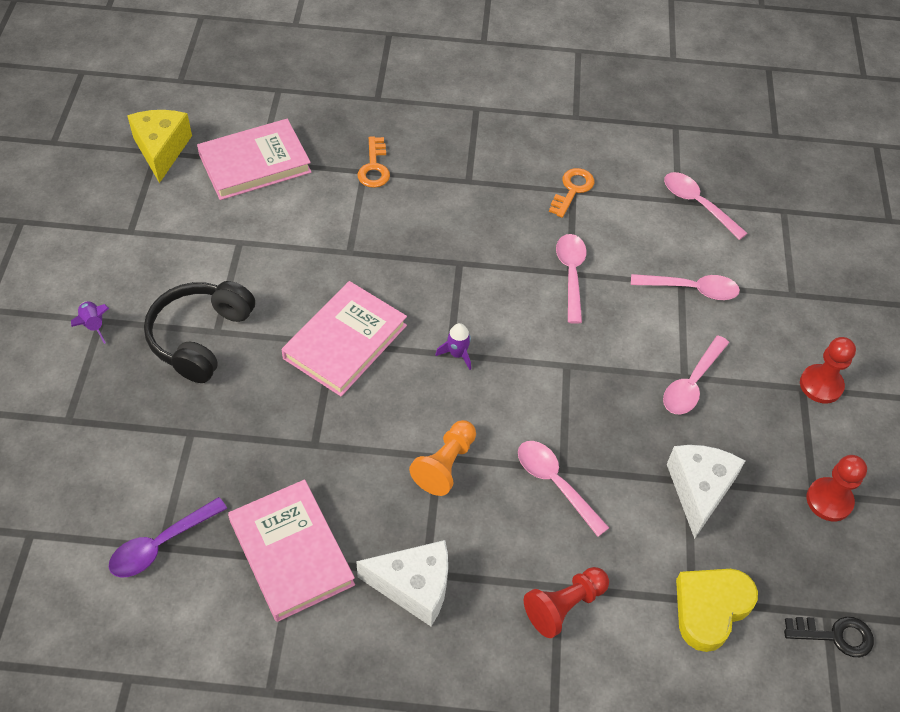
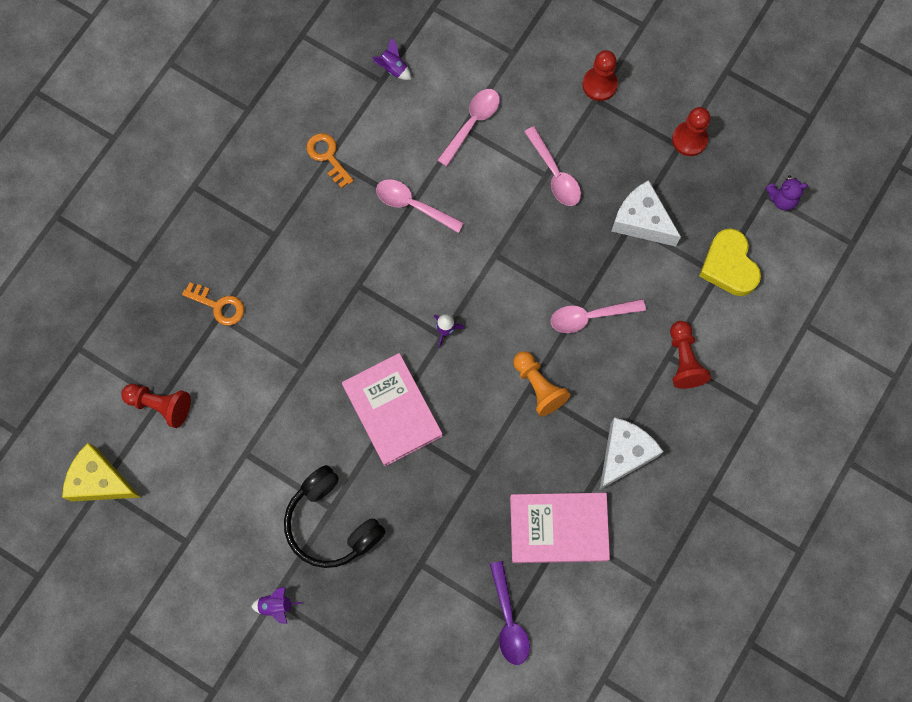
camera: 60 degrees left, 20 degrees up
(255, 163) = (160, 405): pink book -> red pawn
(697, 204) = (393, 68): pink spoon -> purple rocket
(835, 635) = (782, 199): black key -> purple teddy bear

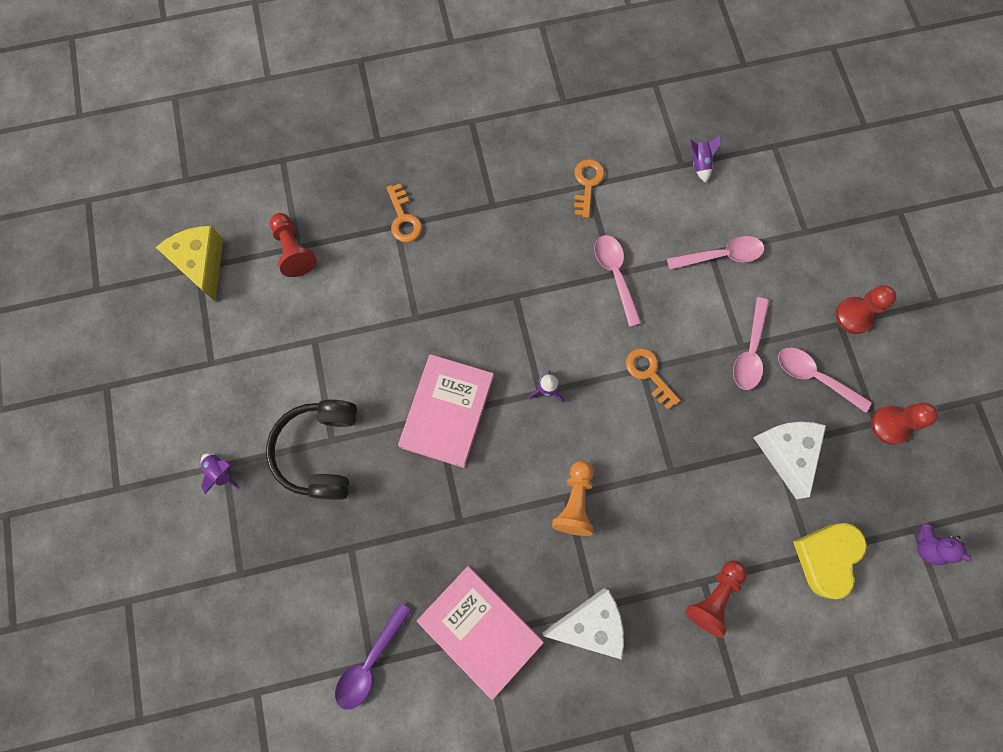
camera: 45 degrees right, 0 degrees up
(503, 253) = (649, 374): none -> orange key
(590, 317) = (670, 488): pink spoon -> pink spoon (814, 377)

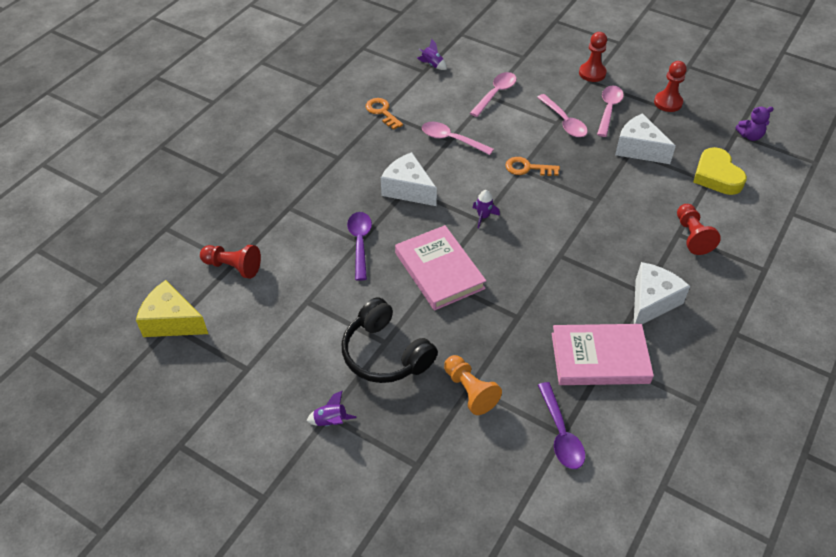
camera: 45 degrees left, 25 degrees down
(403, 218) = (289, 200): orange key -> none
(414, 319) = (360, 243): none -> purple spoon
(514, 298) = (408, 189): none -> white cheese
(575, 502) = (567, 254): orange pawn -> orange pawn (470, 391)
(814, 377) = (608, 110): pink spoon -> pink spoon turned 120 degrees clockwise

